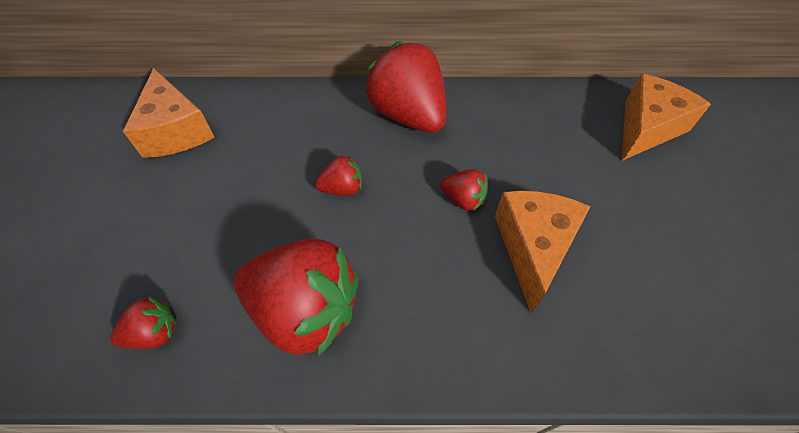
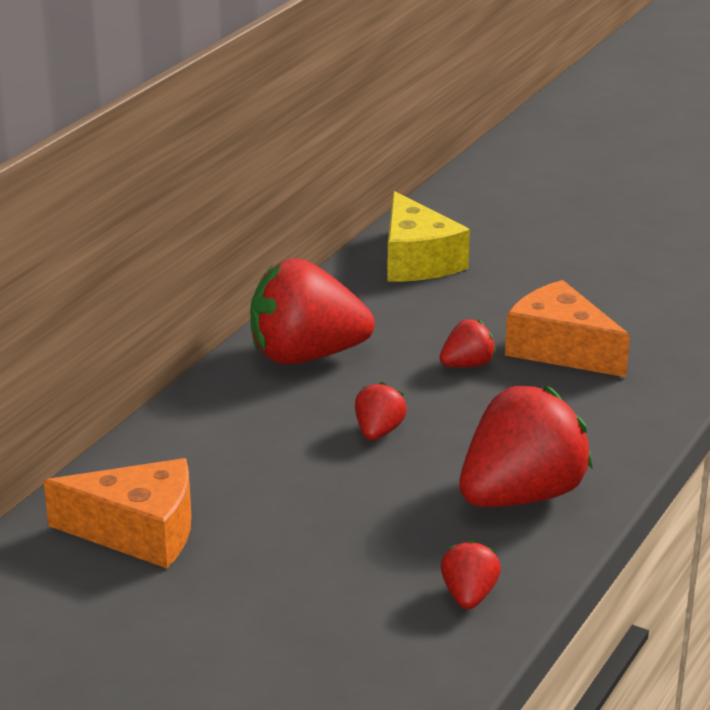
camera: 60 degrees left, 25 degrees down
(572, 116) = (417, 260): none -> yellow cheese
(647, 128) = (476, 230): orange cheese -> none

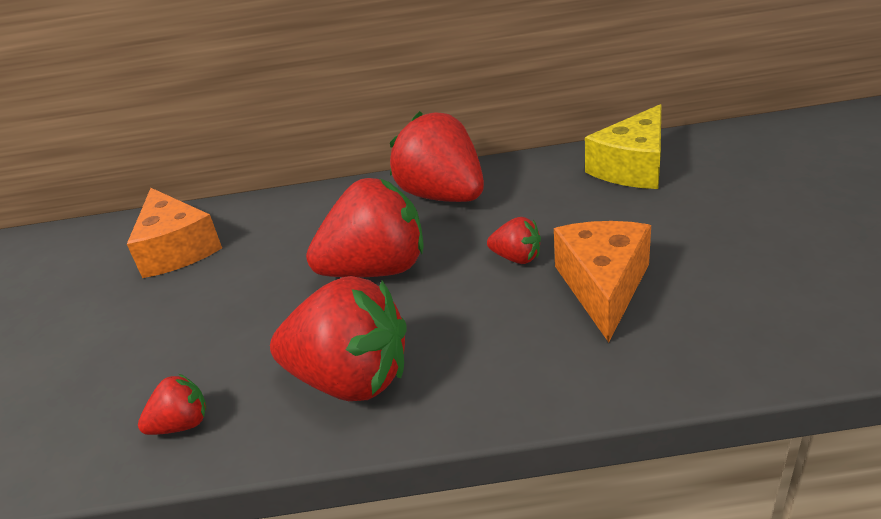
camera: 60 degrees right, 5 degrees up
(378, 432) = (376, 269): red strawberry -> red strawberry, size x2.16

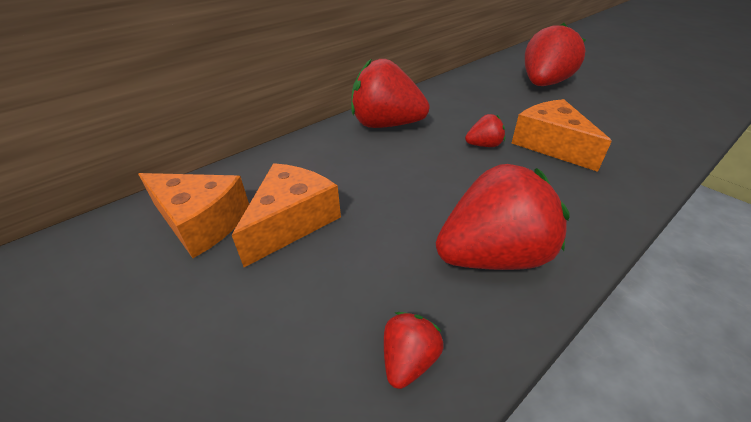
camera: 40 degrees left, 5 degrees up
(236, 275) = (292, 221): none -> orange cheese
(376, 269) = (405, 180): red strawberry -> red strawberry (544, 84)
(632, 167) = (475, 85): yellow cheese -> none

